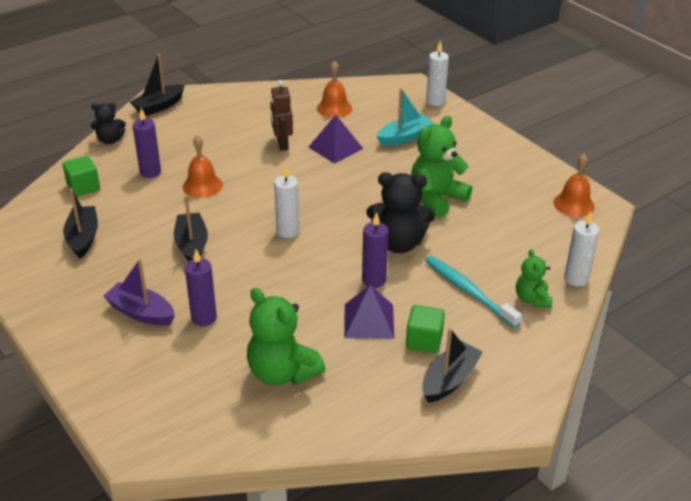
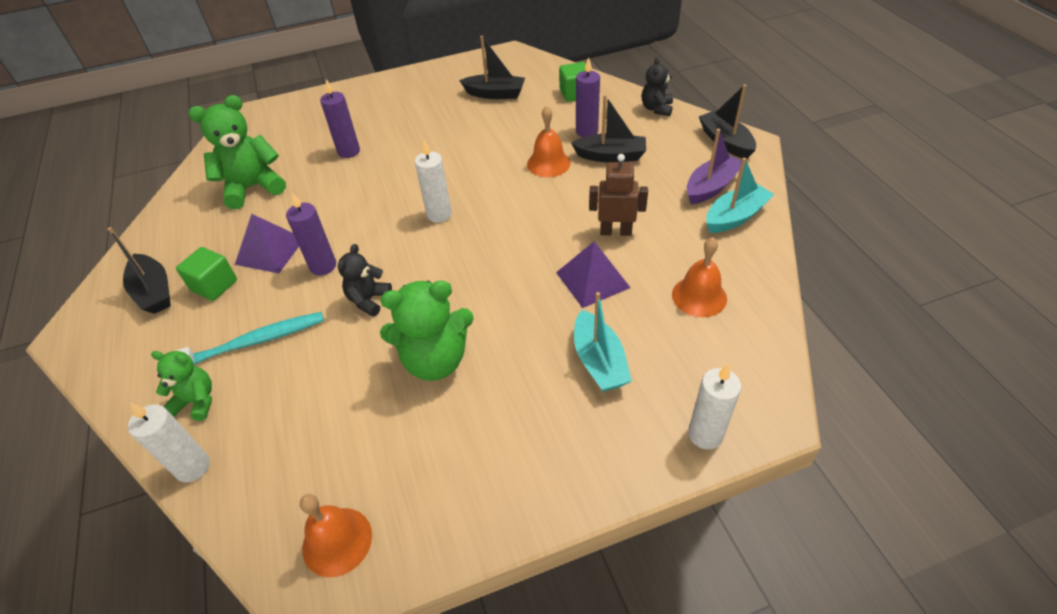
camera: 110 degrees right, 10 degrees up
(141, 313) = (378, 120): purple boat -> purple boat (711, 187)
(192, 245) = (452, 151): black boat -> black boat (611, 156)
(251, 99) = (735, 217): none -> turquoise boat
(399, 243) = (369, 300): black teddy bear -> black teddy bear, size x0.58
(436, 198) = (435, 360): green teddy bear -> green teddy bear turned 105 degrees clockwise

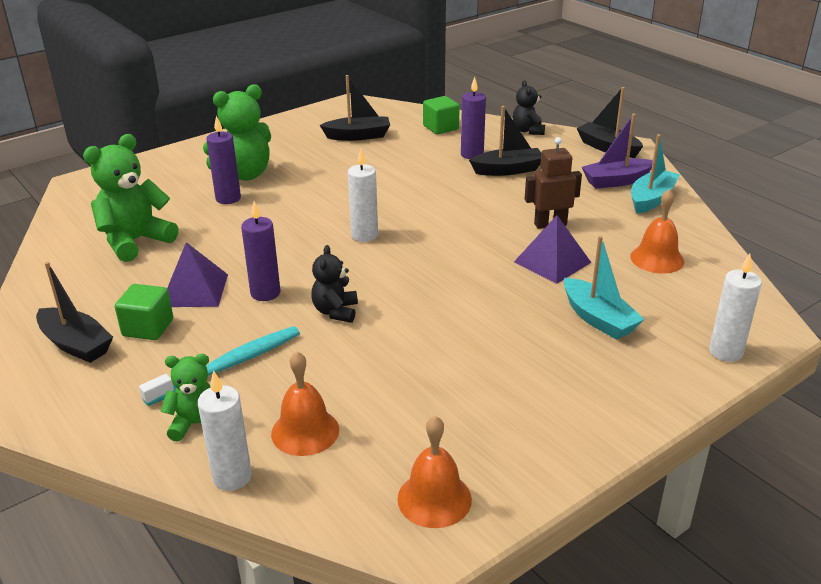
camera: 20 degrees left, 15 degrees down
(435, 360) = (439, 345): green teddy bear -> green teddy bear (244, 175)
(548, 163) = (450, 182): orange bell -> orange bell (305, 431)
(711, 187) = (616, 181): purple boat -> purple boat turned 135 degrees counterclockwise

